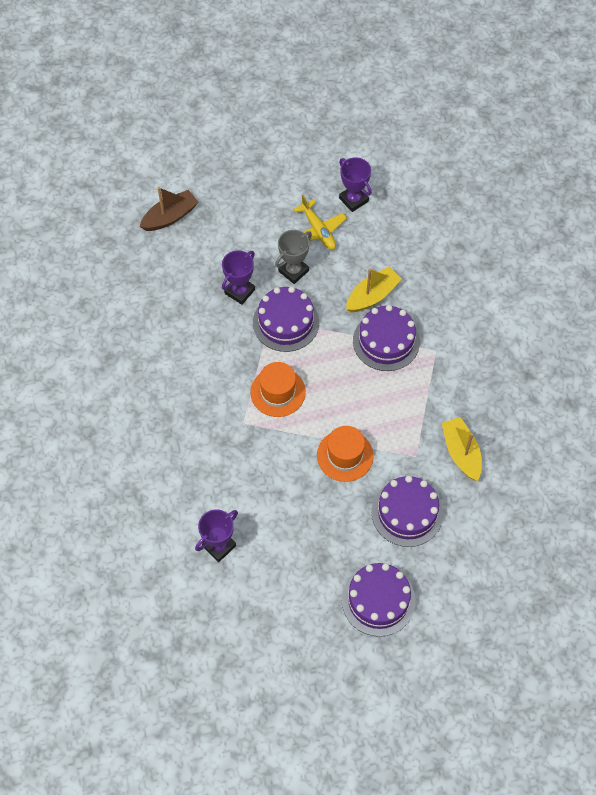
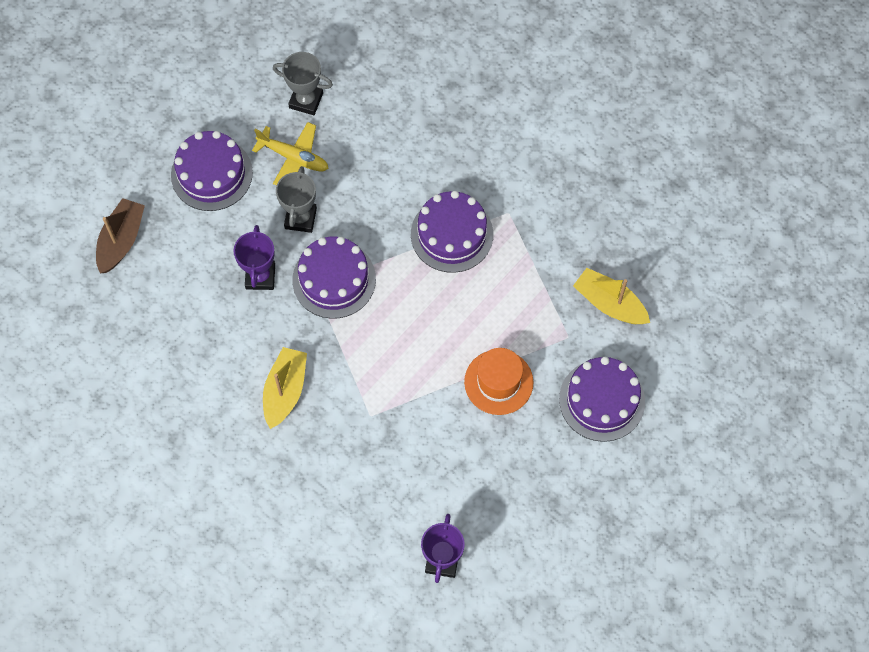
camera: 35 degrees left, 5 degrees up
(278, 392) = (381, 360): orange hat -> none
(353, 200) = (306, 100): purple trophy -> grey trophy
(372, 295) = (402, 194): yellow boat -> yellow boat (285, 391)
(378, 600) = (638, 507): purple cake -> purple cake (211, 174)

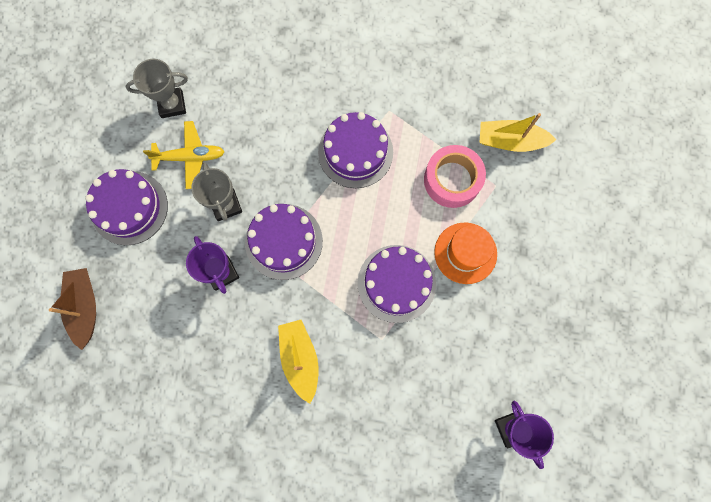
camera: 30 degrees left, 10 degrees up
(529, 309) = (452, 180): none -> pink tape
(602, 400) = (552, 222): purple cake -> purple cake (396, 283)

